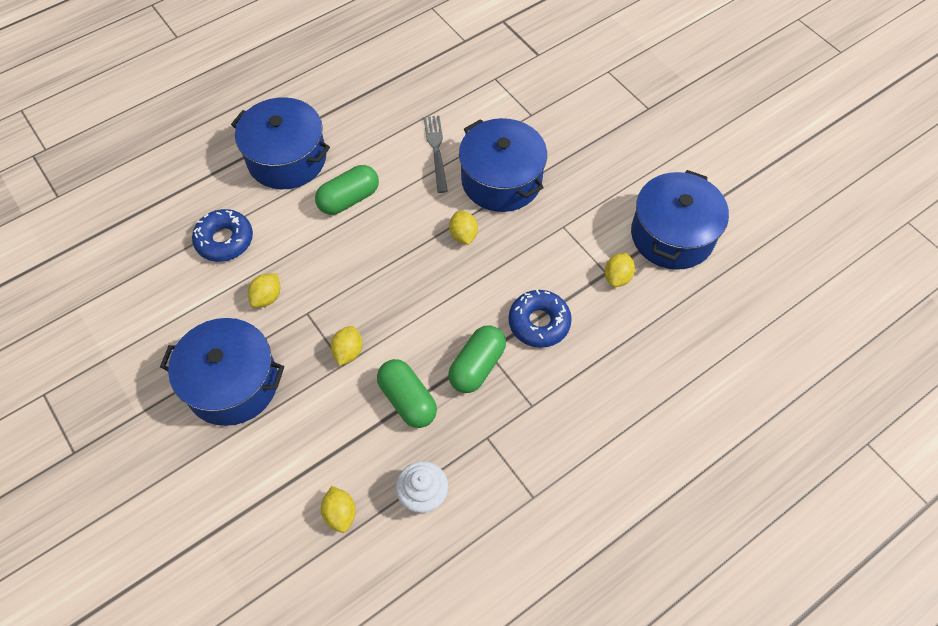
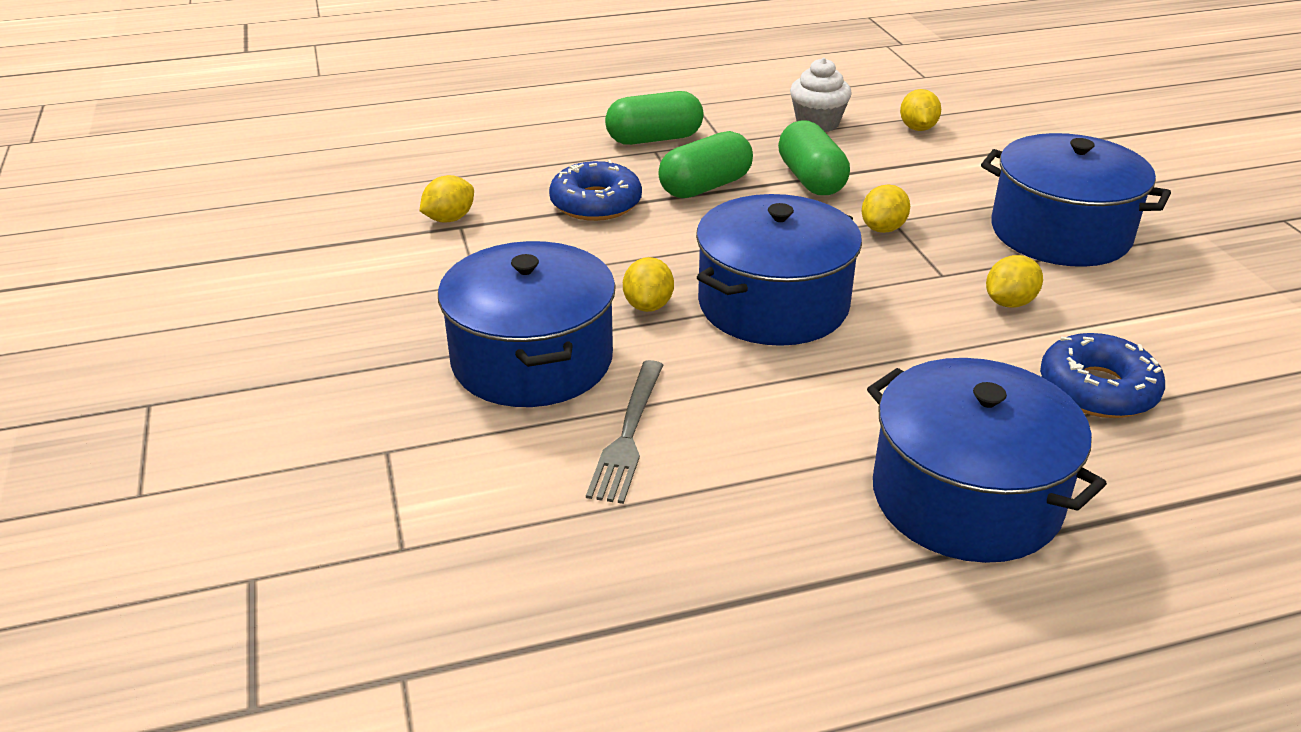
camera: 160 degrees left, 25 degrees down
(349, 199) = (839, 397): green capsule -> green capsule (654, 139)
(672, 235) = (324, 240): blue pot -> blue pot (773, 304)

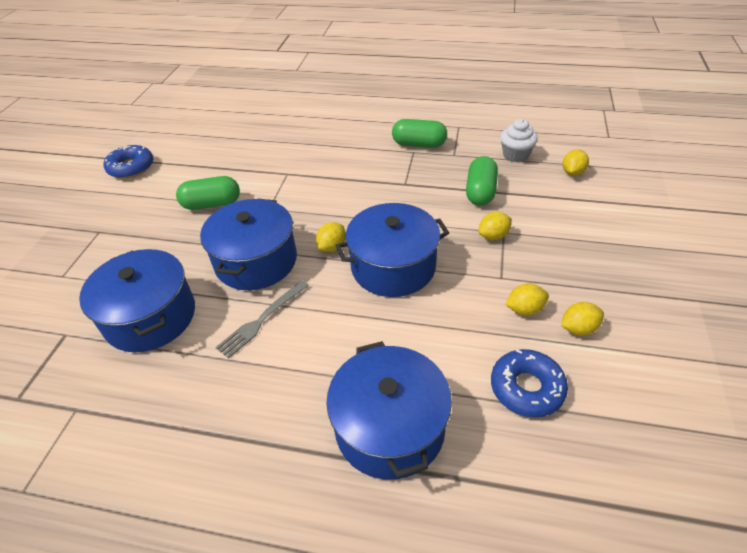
camera: 30 degrees right, 10 degrees up
(449, 219) = (285, 168): yellow lemon -> yellow lemon (578, 328)
(596, 203) = (358, 177): blue donut -> blue donut (131, 167)
(705, 187) = (420, 181): green capsule -> green capsule (212, 204)
(1060, 233) = (599, 271): blue pot -> blue pot (150, 317)

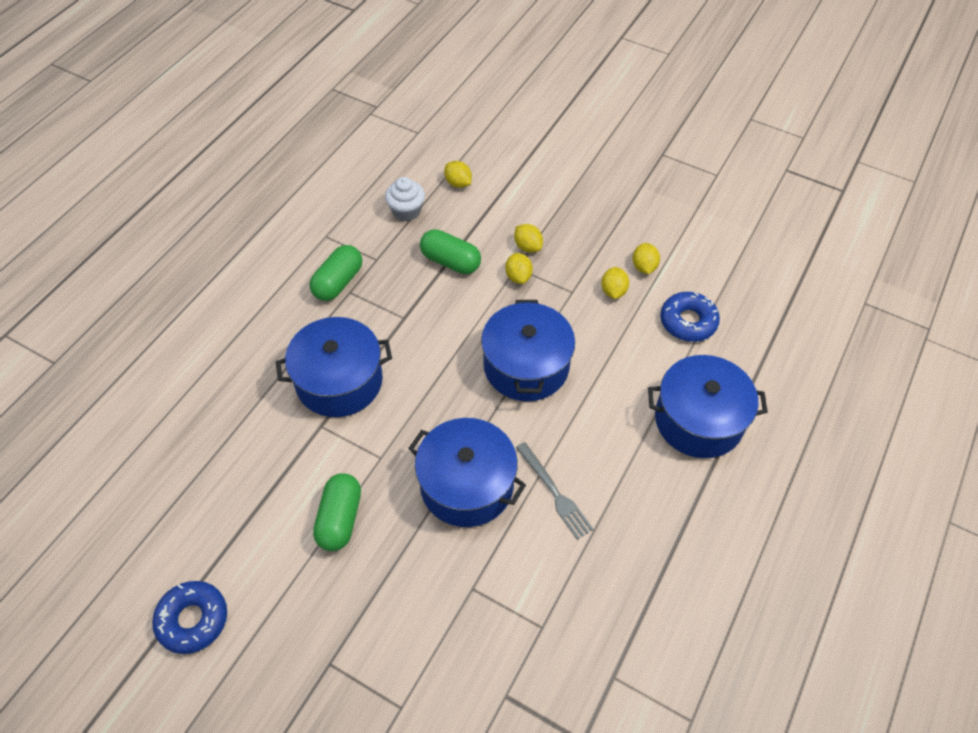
camera: 75 degrees left, 10 degrees up
(150, 317) = (511, 601): blue pot -> blue pot (339, 381)
(332, 247) = (476, 409): yellow lemon -> yellow lemon (527, 247)

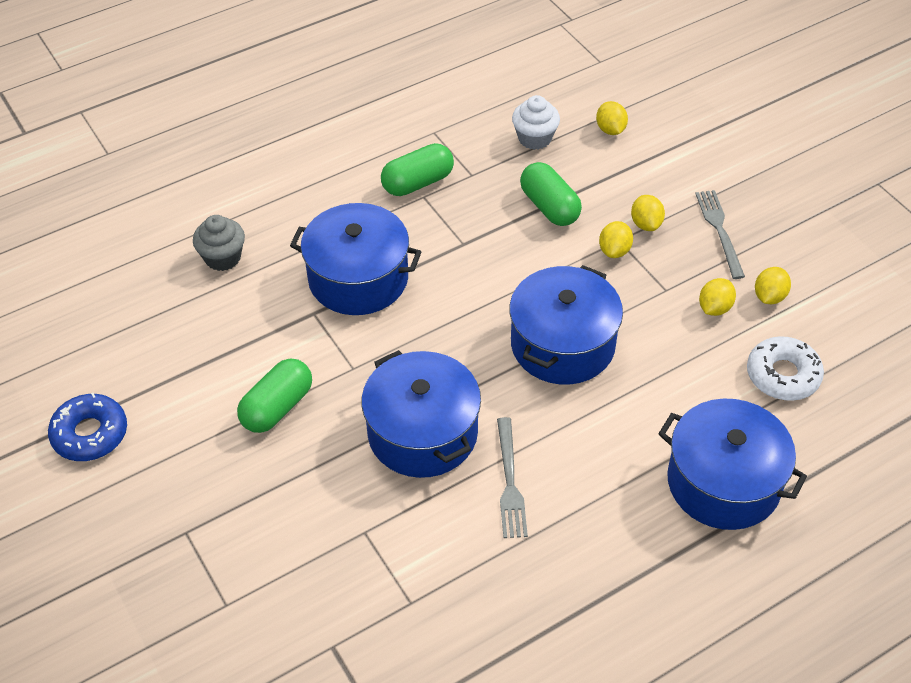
camera: 30 degrees right, 5 degrees down
(215, 412) = (223, 257): none -> grey cupcake
(581, 231) = (719, 230): none -> grey fork
(688, 322) = (783, 375): blue donut -> white donut

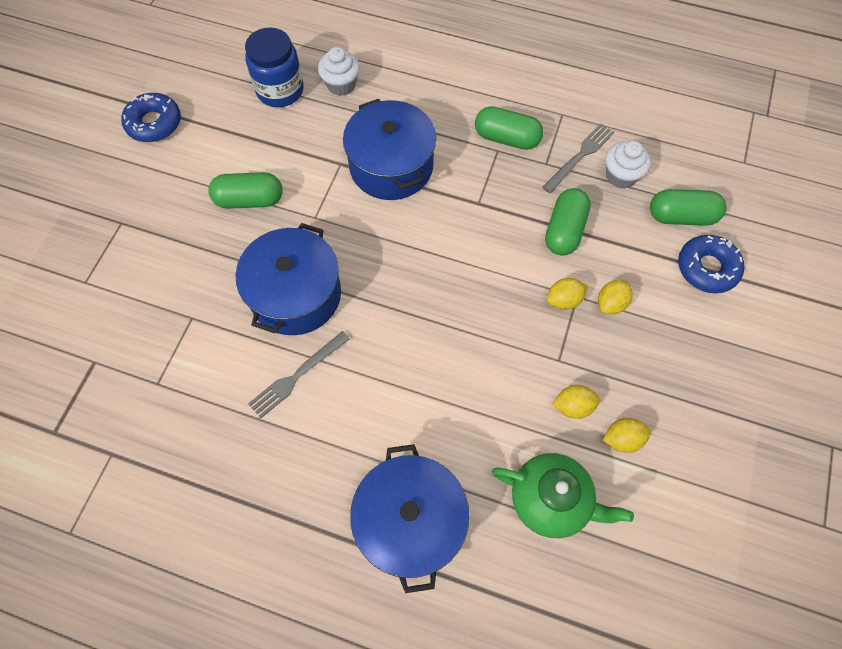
camera: 50 degrees right, 15 degrees up
(173, 307) = (280, 90): none -> blue jar
(223, 257) = (341, 84): grey cupcake -> white cupcake
(562, 344) = (444, 326): blue pot -> none
(610, 130) = (681, 216): yellow lemon -> green capsule
(671, 147) = (707, 268): none -> blue donut
(719, 230) = (655, 358): grey fork -> grey fork (580, 156)
(783, 375) = (551, 500): white donut -> green teapot

